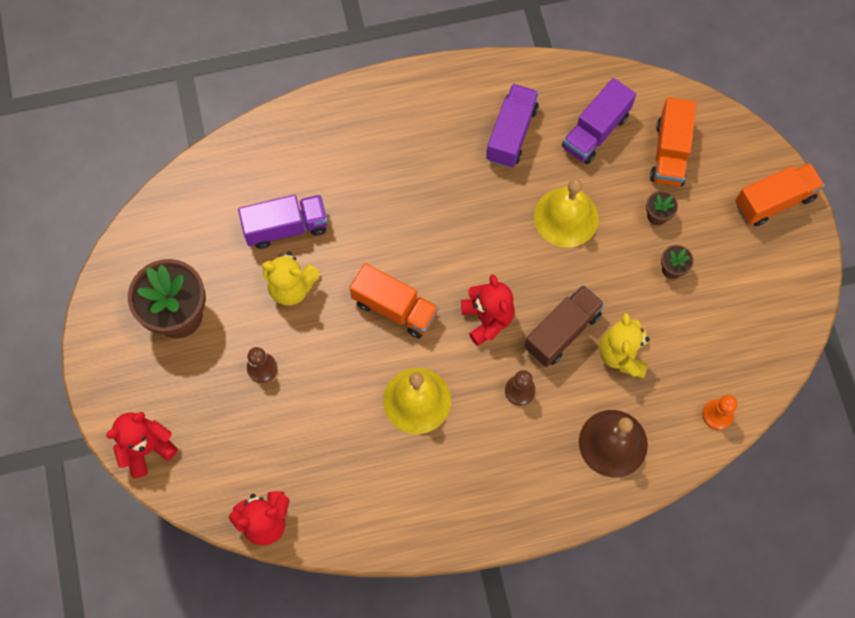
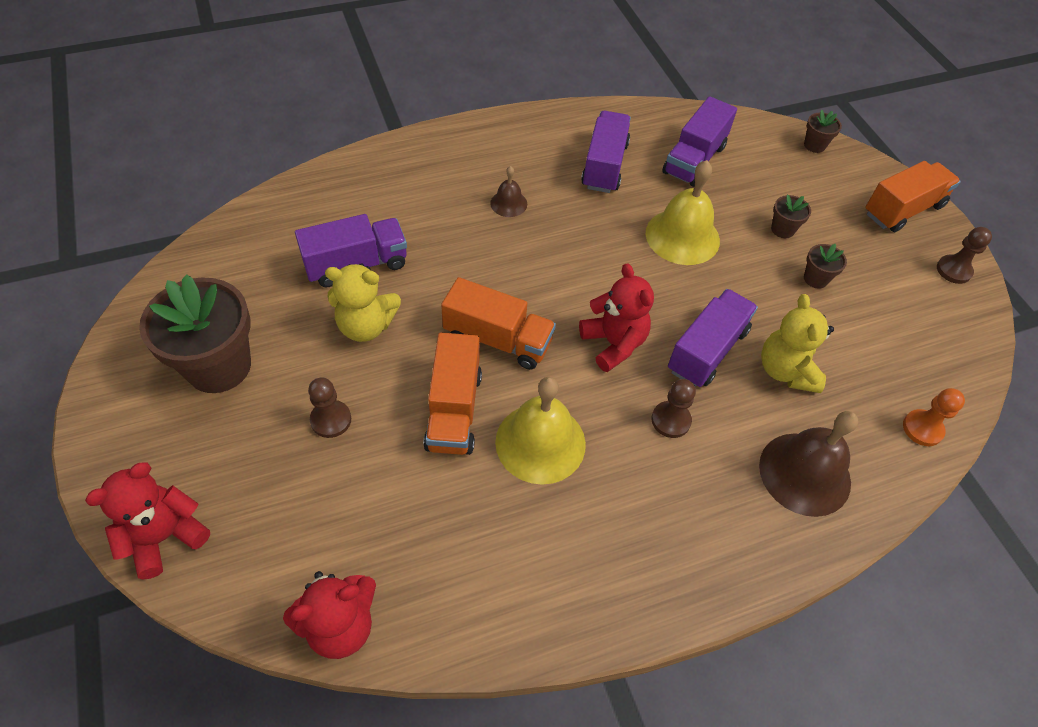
camera: 10 degrees left, 15 degrees down
(419, 171) = (508, 203): none -> brown bell
(562, 331) = (707, 350): brown truck -> purple truck
(669, 153) = (778, 174): orange truck -> orange truck (454, 410)
(714, 121) = (814, 145): none -> brown flower pot
(797, 269) = (953, 270): none -> brown pawn

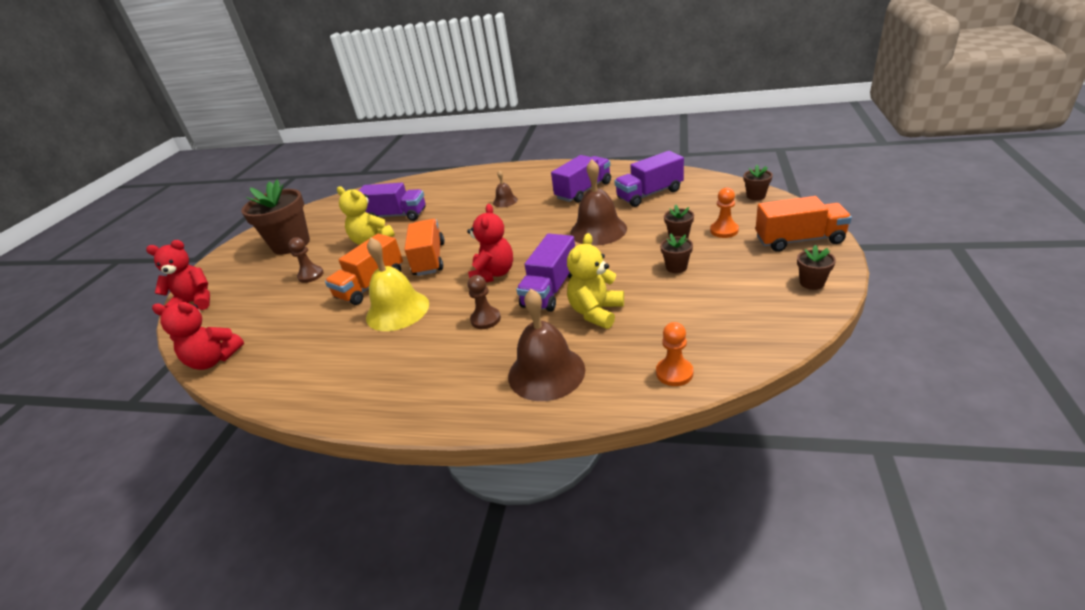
camera: 40 degrees right, 20 degrees down
(498, 339) = (429, 259): orange truck -> orange truck turned 150 degrees counterclockwise
(682, 236) = (598, 230): yellow bell -> brown bell
(707, 350) = (550, 290): purple truck -> purple truck turned 135 degrees clockwise
(822, 209) = (724, 230): none -> orange pawn
(953, 270) = (812, 283): brown pawn -> brown flower pot

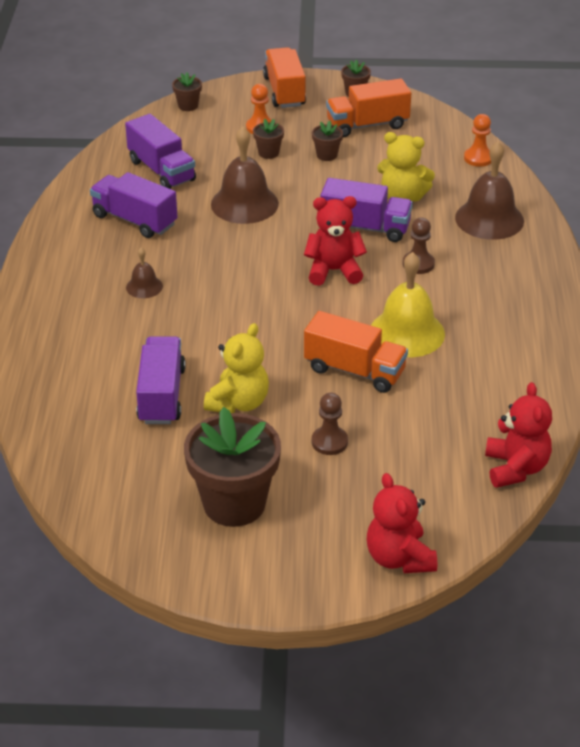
camera: 105 degrees left, 5 degrees up
(429, 259) = (296, 330): orange truck -> orange truck (367, 125)

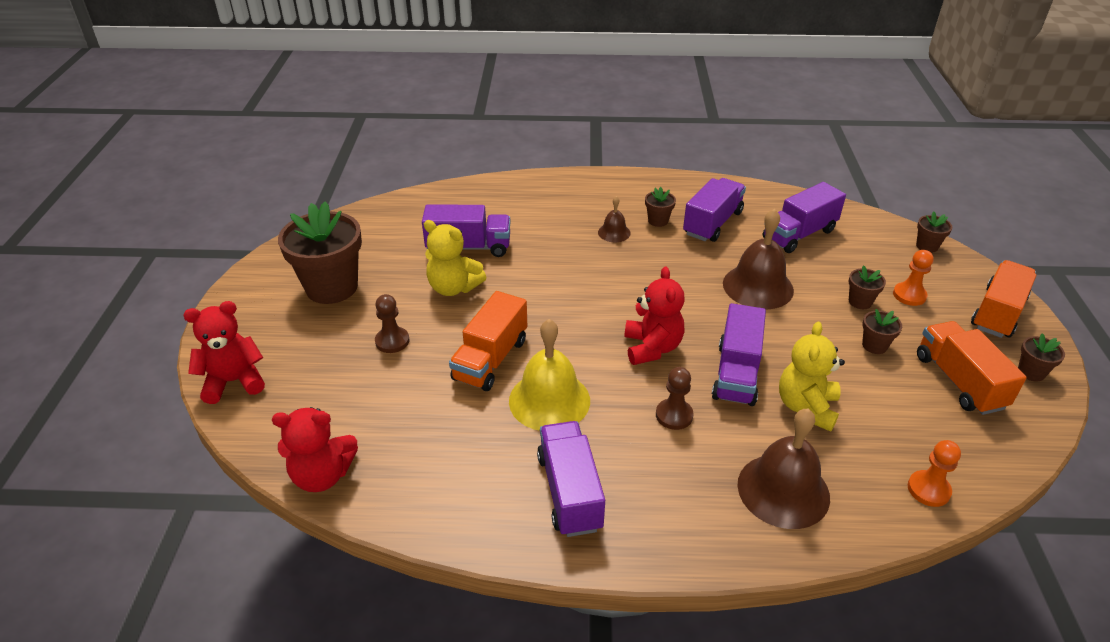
camera: 90 degrees right, 0 degrees up
(125, 255) = (658, 221): none -> brown flower pot
(284, 91) = (997, 313): orange truck -> orange truck turned 45 degrees counterclockwise
(508, 321) = (569, 492): none -> purple truck

